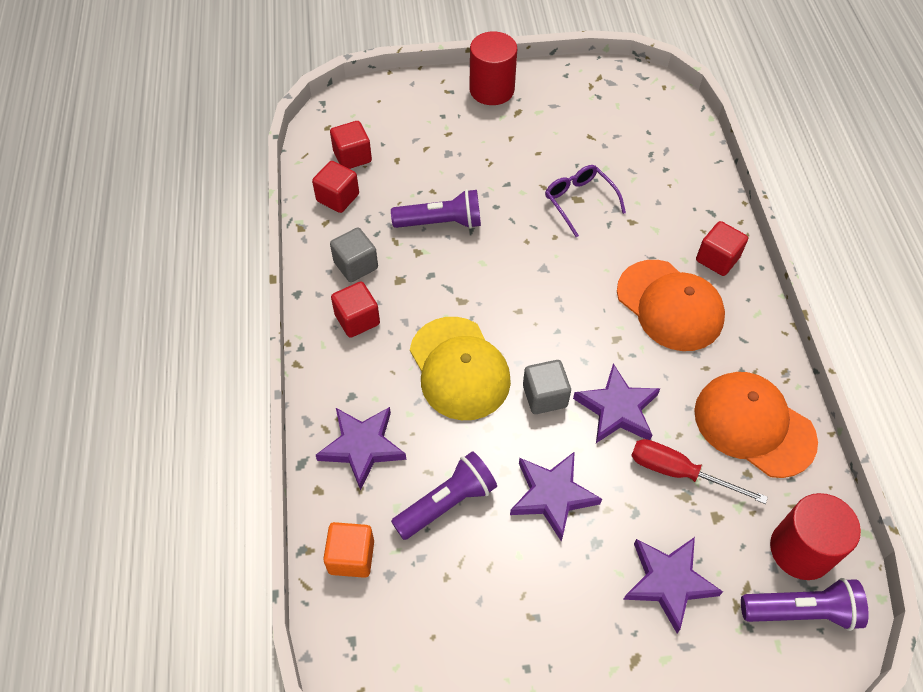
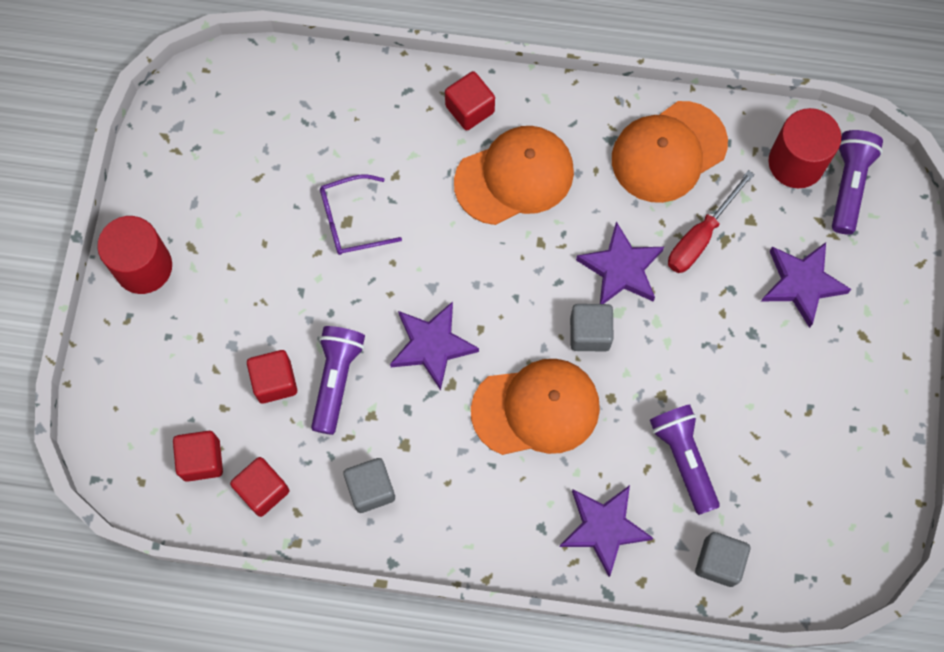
camera: 75 degrees left, 15 degrees up
(351, 557) = (719, 562): orange cube -> grey cube
(357, 319) = (446, 502): red cube -> red cube (275, 381)
(459, 368) = (536, 409): yellow cap -> orange cap
(552, 496) = (698, 358): purple star -> purple star (432, 346)

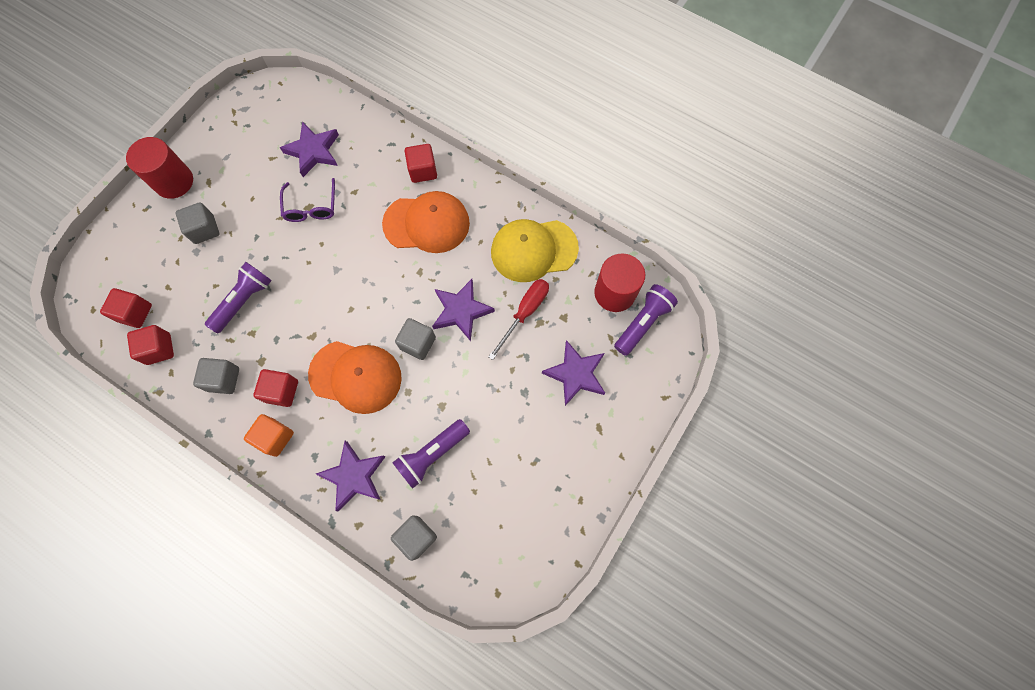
camera: 25 degrees right, 0 degrees up
(226, 312) = (204, 230): none -> grey cube
(275, 381) = (207, 285): red cube -> red cube (282, 391)
(351, 221) = (311, 207): purple glasses -> purple glasses turned 105 degrees counterclockwise
(432, 346) = (314, 306): purple star -> purple star (313, 151)
(479, 528) = (275, 437): none -> orange cube
(668, 152) = (534, 250): orange cap -> yellow cap
(683, 459) = (432, 455): purple flashlight -> purple flashlight turned 135 degrees counterclockwise
(700, 236) = (525, 313): red screwdriver -> red screwdriver turned 150 degrees clockwise

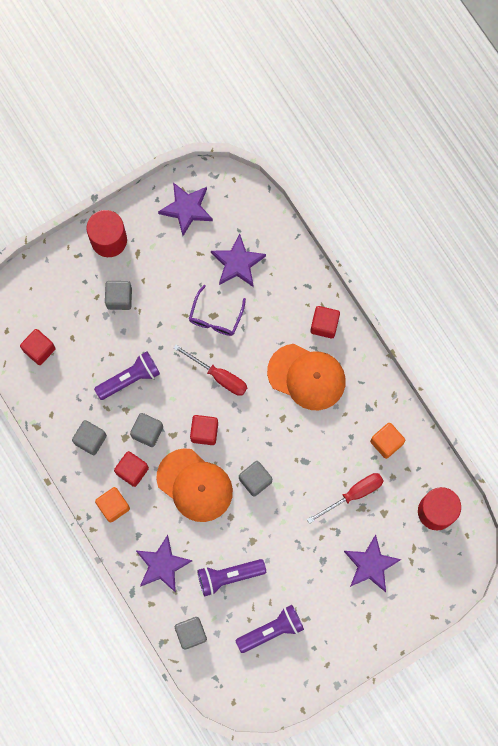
camera: 25 degrees right, 5 degrees up
(159, 349) = (48, 390): red cube -> red cube (204, 432)
(283, 345) = (147, 432): none -> grey cube
(337, 259) = (218, 376): none -> red screwdriver
(461, 311) = (302, 468): purple star -> purple star (187, 209)
(534, 250) = (386, 442): yellow cap -> orange cube
(642, 323) = (446, 548): purple flashlight -> purple flashlight (271, 630)

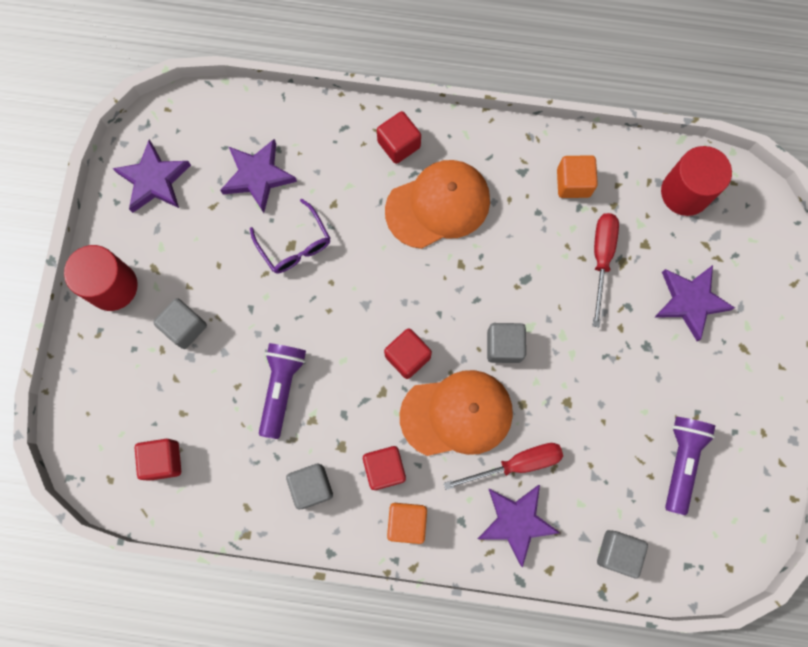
camera: 50 degrees left, 0 degrees up
(147, 432) = (356, 417): grey cube -> none
(218, 376) = (360, 292): red screwdriver -> red screwdriver (516, 464)
(229, 576) = (586, 459): purple flashlight -> none

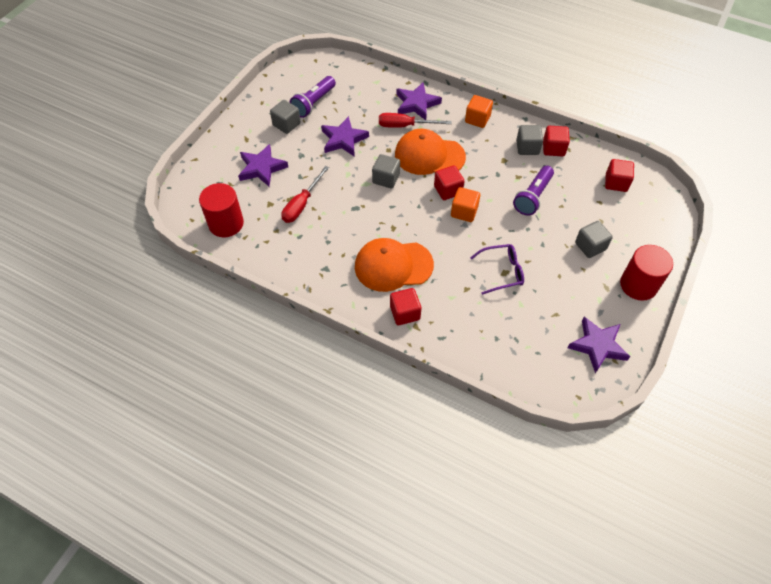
camera: 160 degrees left, 20 degrees down
(258, 176) = (517, 324): purple star -> purple star (343, 139)
(295, 245) = (502, 272): purple glasses -> purple glasses turned 90 degrees clockwise
(384, 469) = (481, 144): red cube -> red cube (553, 148)
(573, 183) = (295, 251): orange cube -> orange cube (464, 212)
(617, 552) = (369, 79): grey cube -> grey cube (286, 124)

